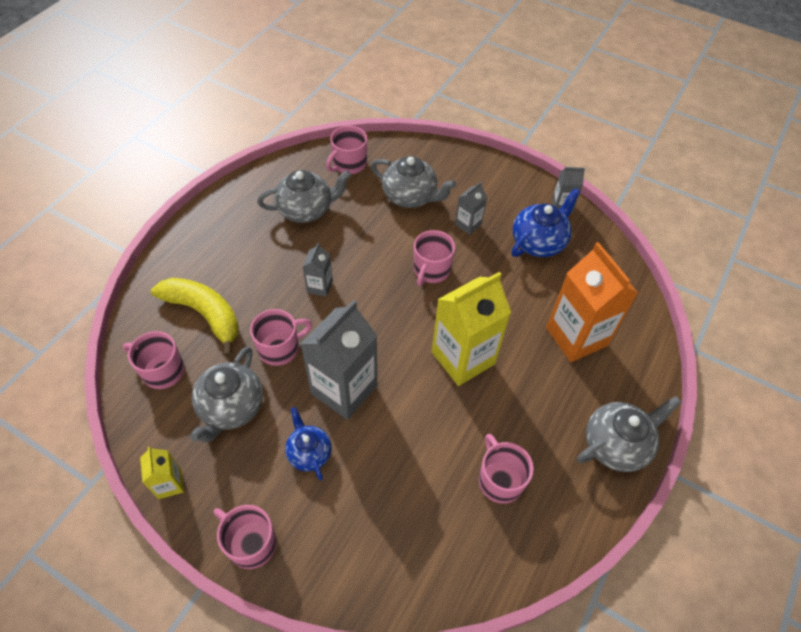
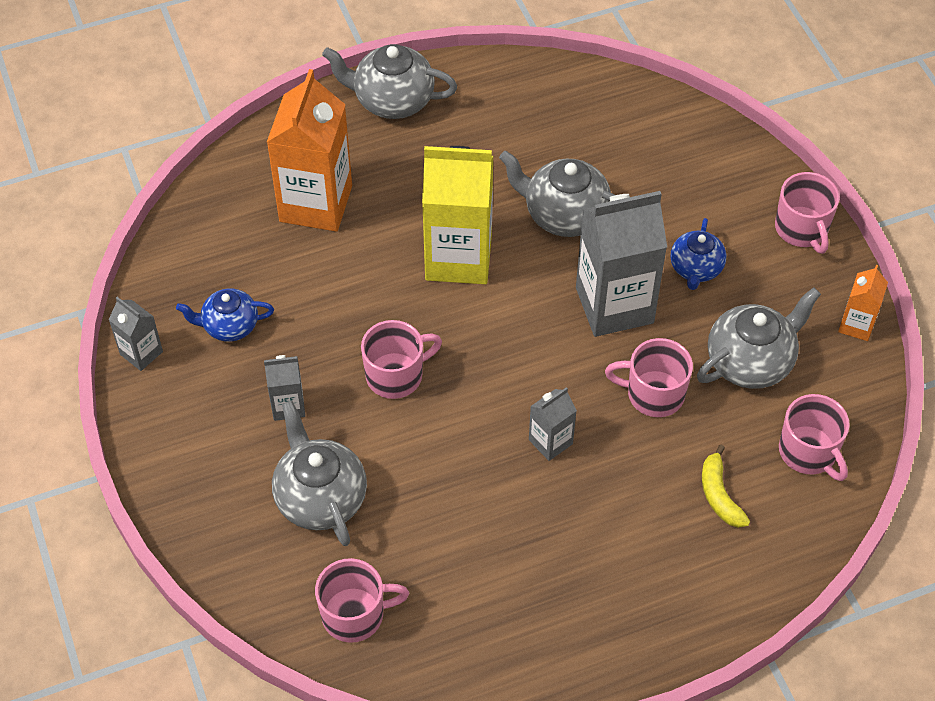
camera: 140 degrees left, 0 degrees up
(169, 484) = (856, 325): yellow carton -> orange carton
(204, 314) = (719, 495): yellow banana -> yellow banana, size x0.53
(306, 210) = (481, 571): grey teapot -> grey teapot (564, 214)
(500, 480) = (530, 140): pink mug -> none
(539, 242) = (229, 326): blue teapot -> blue teapot, size x0.64

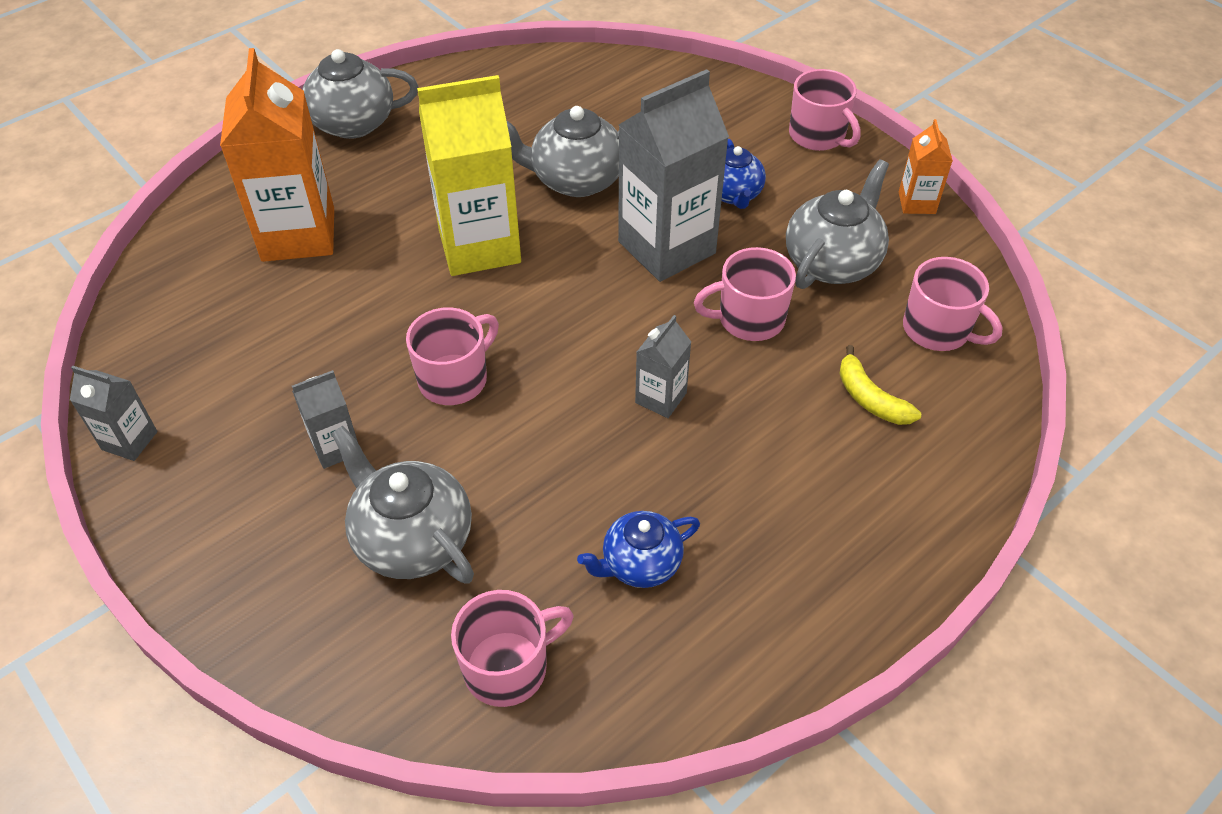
camera: 20 degrees left, 5 degrees down
(229, 326) = (234, 381): blue teapot -> blue teapot (640, 564)

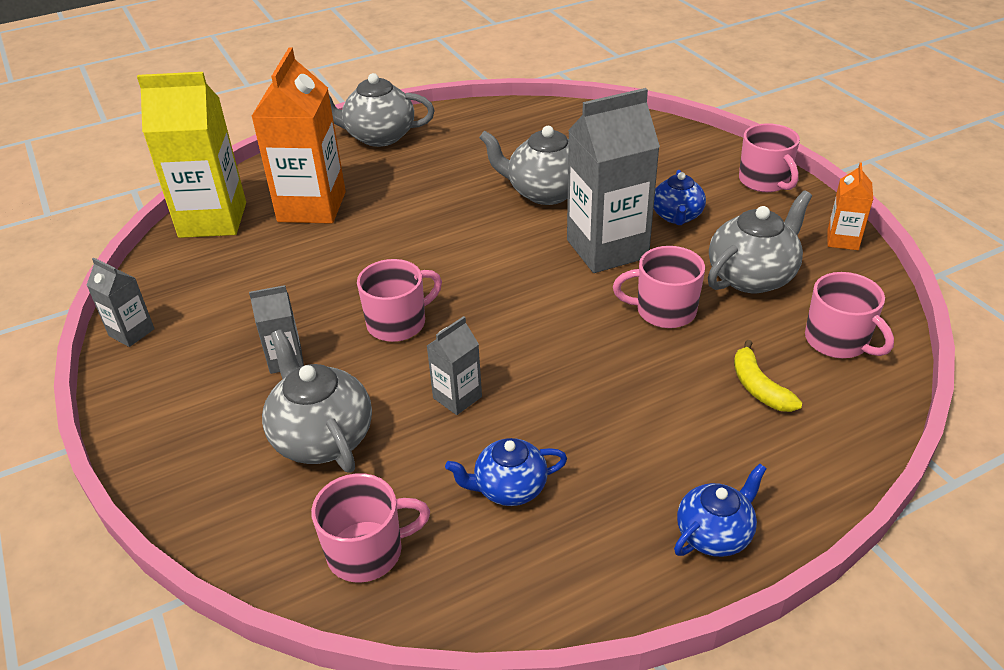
camera: 15 degrees right, 10 degrees down
(479, 246) = (450, 230): yellow carton -> yellow carton (213, 220)
(661, 398) = (567, 361): grey carton -> grey carton (457, 397)
(865, 577) = (715, 534): none -> blue teapot

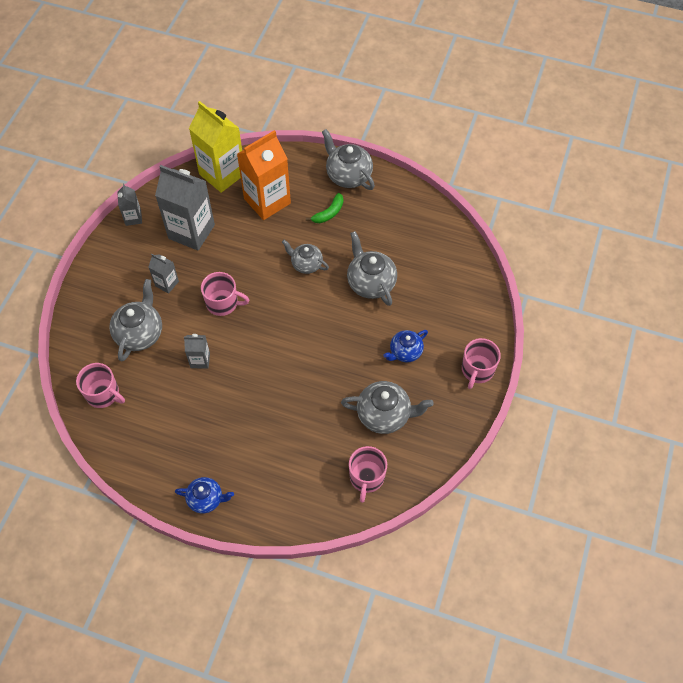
camera: 45 degrees right, 20 degrees up
(405, 173) = (329, 213): none -> green banana
(447, 224) = (306, 264): none -> grey teapot
(509, 488) = (169, 415): blue teapot -> none
(607, 249) = (349, 341): grey carton -> grey carton (191, 232)
(664, 311) = (324, 395): pink mug -> none
(758, 387) = (305, 464): yellow banana -> none
(842, 240) = (454, 436): orange carton -> none

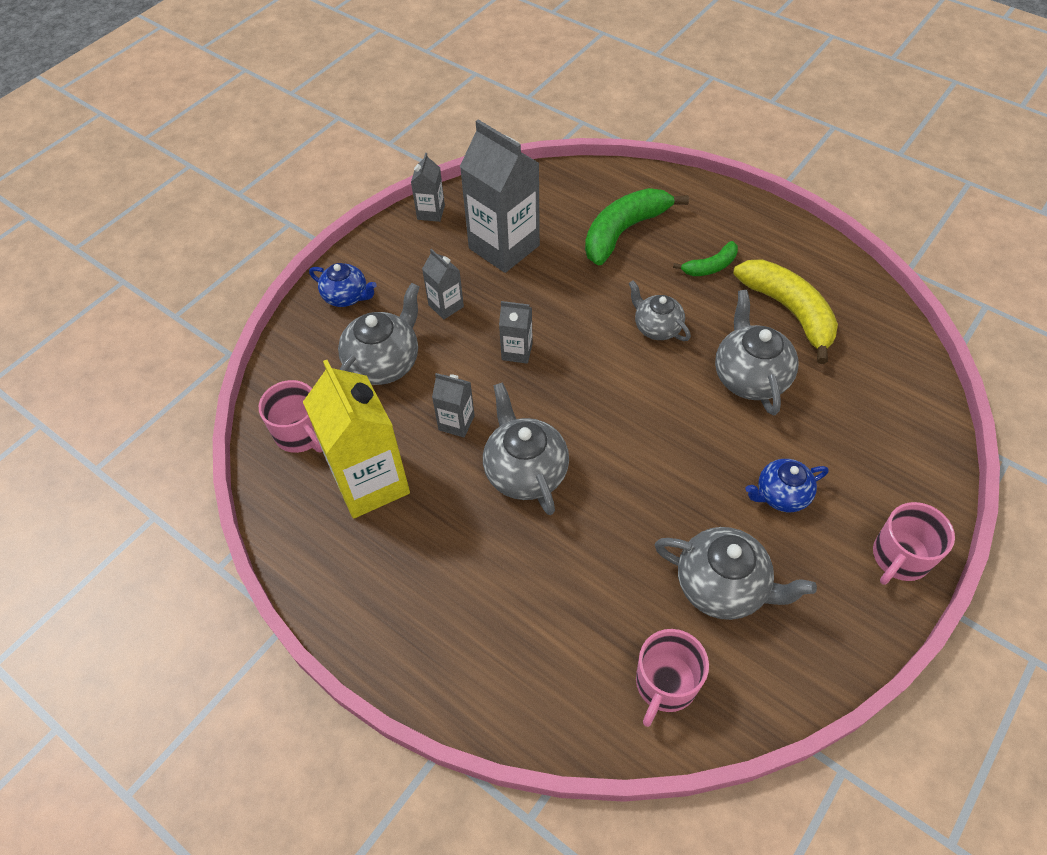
camera: 20 degrees right, 5 degrees down
(206, 499) = (392, 638): blue teapot -> blue teapot (346, 296)
(222, 174) = (571, 184): yellow carton -> yellow carton (370, 482)
(223, 303) = (517, 351): pink mug -> grey carton
(267, 201) = (624, 231): orange carton -> green banana
(348, 175) = (752, 223): grey teapot -> grey teapot (525, 471)
(384, 232) = (789, 311): none -> yellow banana

